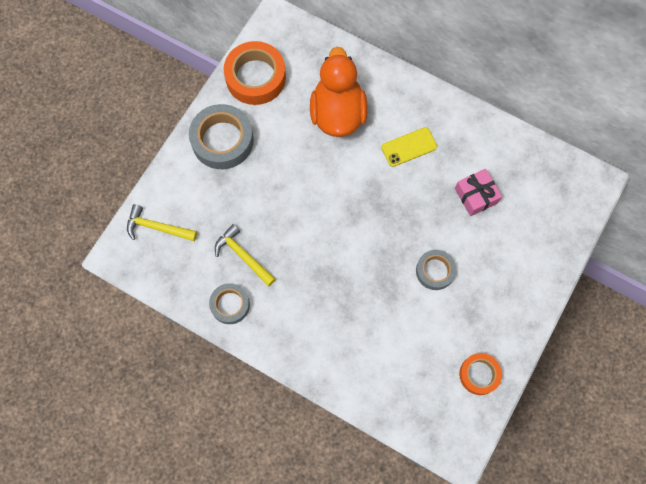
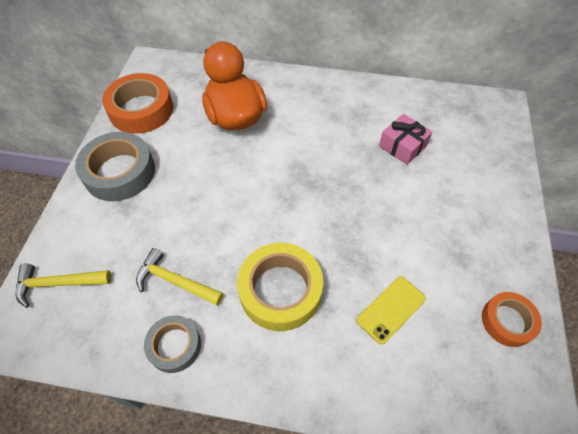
camera: 20 degrees left, 15 degrees down
(319, 291) = (280, 290): none -> yellow tape
(409, 147) = (317, 124): yellow phone -> yellow phone (391, 309)
(435, 271) = (399, 226): grey tape -> none

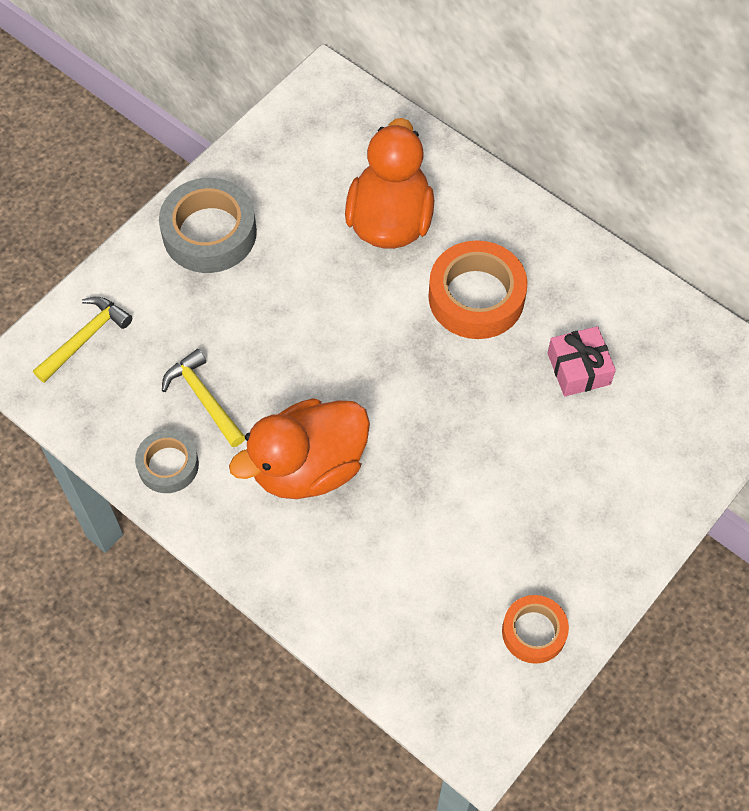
camera: 30 degrees right, 5 degrees up
(58, 283) = (85, 338): yellow hammer -> yellow hammer turned 105 degrees clockwise
(141, 110) = (278, 154): orange tape -> orange tape (476, 297)
(280, 290) = (308, 467): yellow tape -> orange duck
(391, 309) = (414, 550): yellow phone -> none

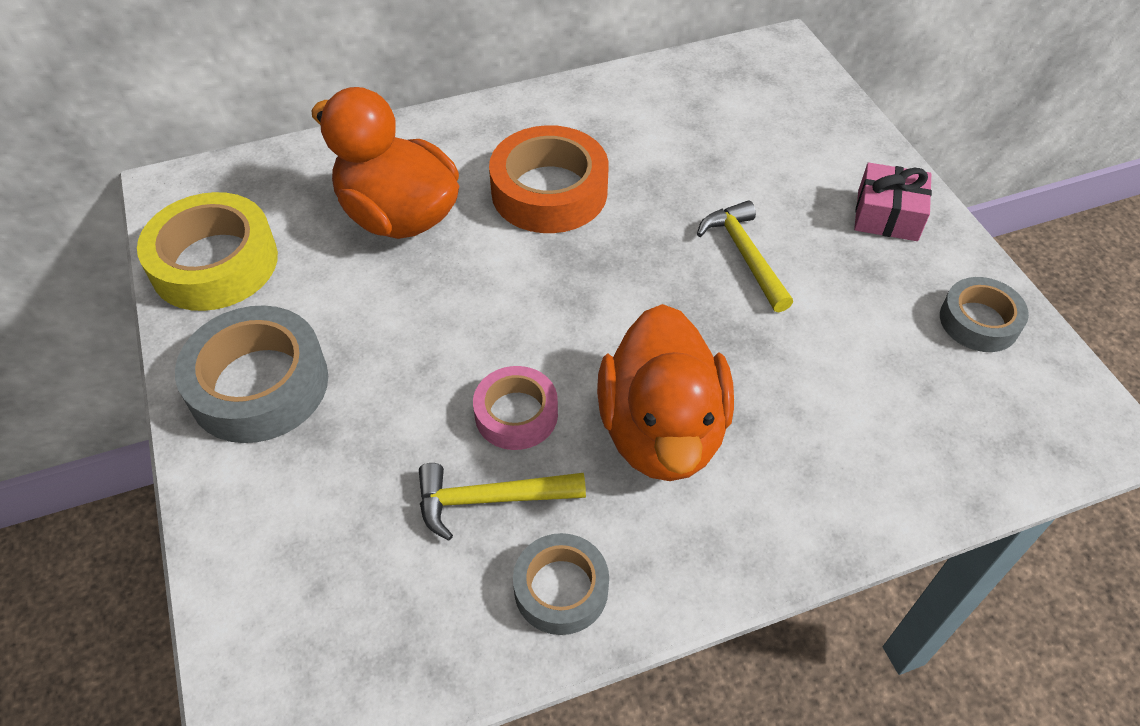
camera: 60 degrees left, 10 degrees down
(85, 338) = (288, 605): yellow hammer -> yellow hammer (745, 255)
(271, 379) = (516, 414): none -> pink tape
(282, 148) = (214, 263): none -> yellow tape
(534, 632) = (979, 321): orange tape -> grey tape
(578, 369) = (689, 156): pink gift -> pink gift (887, 215)

